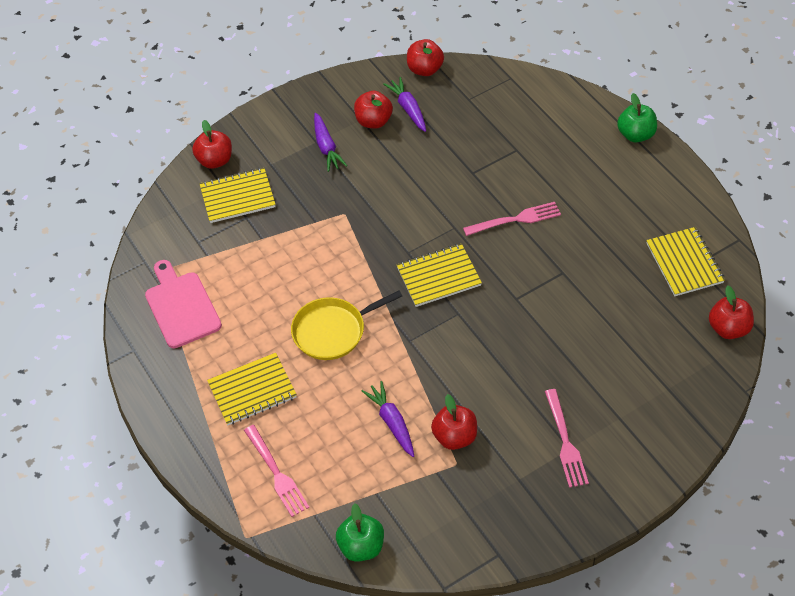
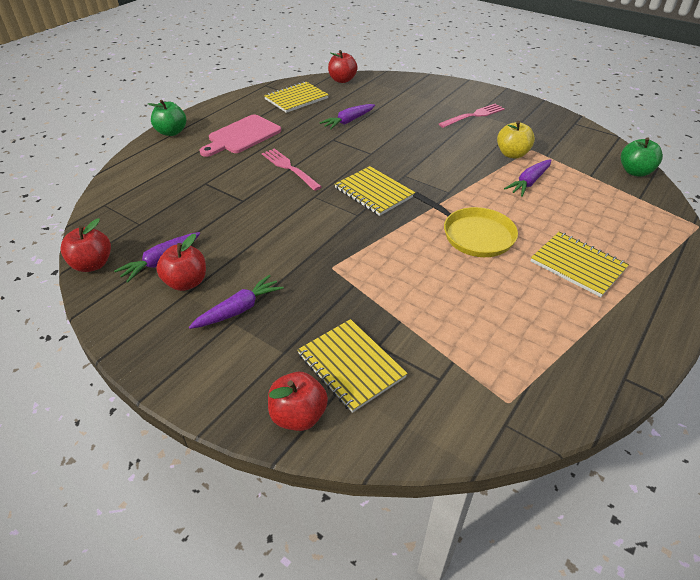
camera: 115 degrees left, 10 degrees down
(181, 306) = (537, 356): pink cutting board -> pink cutting board (242, 136)
(276, 473) = (632, 226): pink fork -> none
(455, 437) = (512, 154): red apple -> yellow apple
(601, 300) = (348, 121): none -> purple carrot

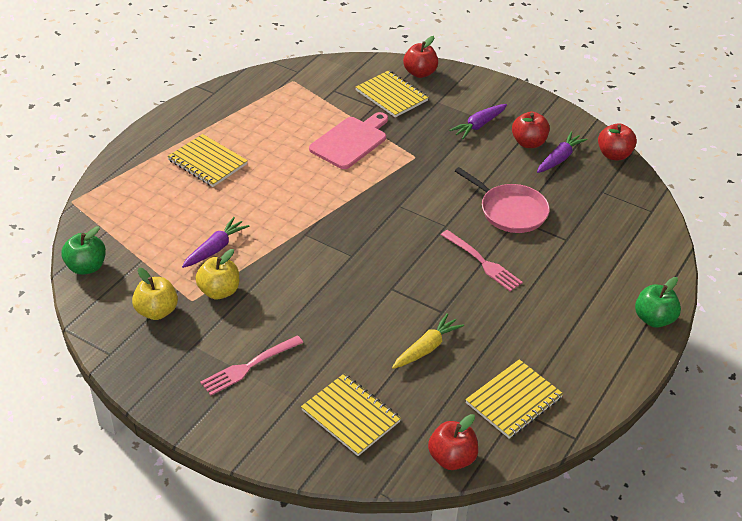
camera: 175 degrees right, 0 degrees up
(242, 136) = (560, 314): pink cutting board -> pink cutting board (351, 141)
(246, 207) = (510, 211): none -> pink pan
(348, 121) = (426, 348): purple carrot -> yellow carrot
(374, 192) = (384, 232): yellow notebook -> yellow notebook (351, 416)
(474, 235) = (289, 187): yellow pan -> none
(555, 143) = (157, 311): none -> yellow apple

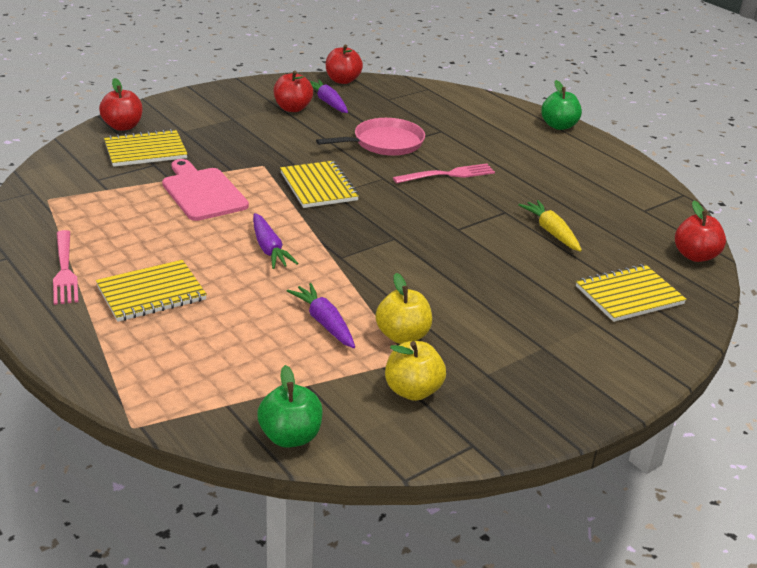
camera: 70 degrees left, 10 degrees down
(249, 366) = (536, 341): pink fork -> pink fork (65, 270)
(479, 125) = (243, 122): purple carrot -> purple carrot (269, 249)
(514, 400) = (633, 209): yellow notebook -> yellow notebook (318, 186)

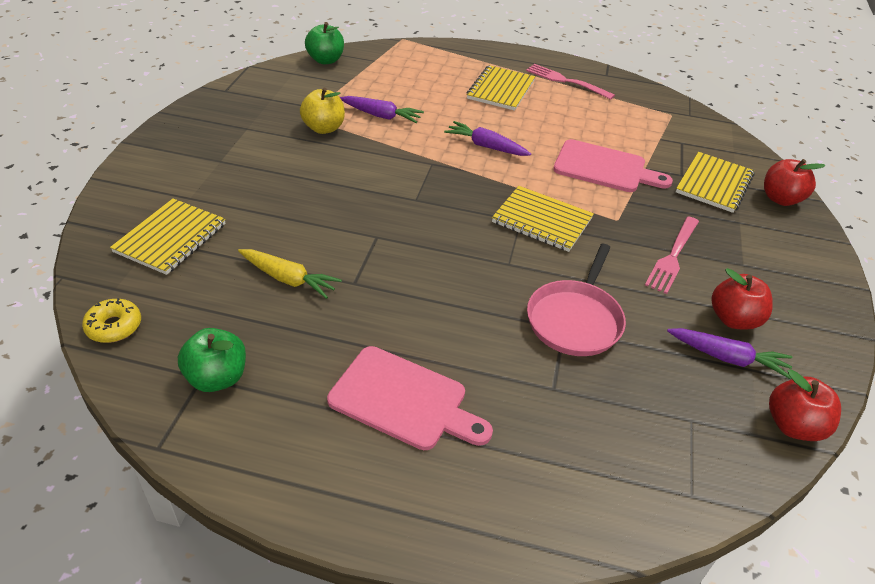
camera: 140 degrees right, 10 degrees up
(413, 391) = (284, 102): yellow apple -> none
(448, 174) = (459, 306): pink fork -> pink fork (673, 256)
(530, 158) = (403, 400): none -> pink cutting board
(558, 126) = (430, 524): green apple -> green apple (217, 378)
(695, 256) = (114, 326): red apple -> yellow donut

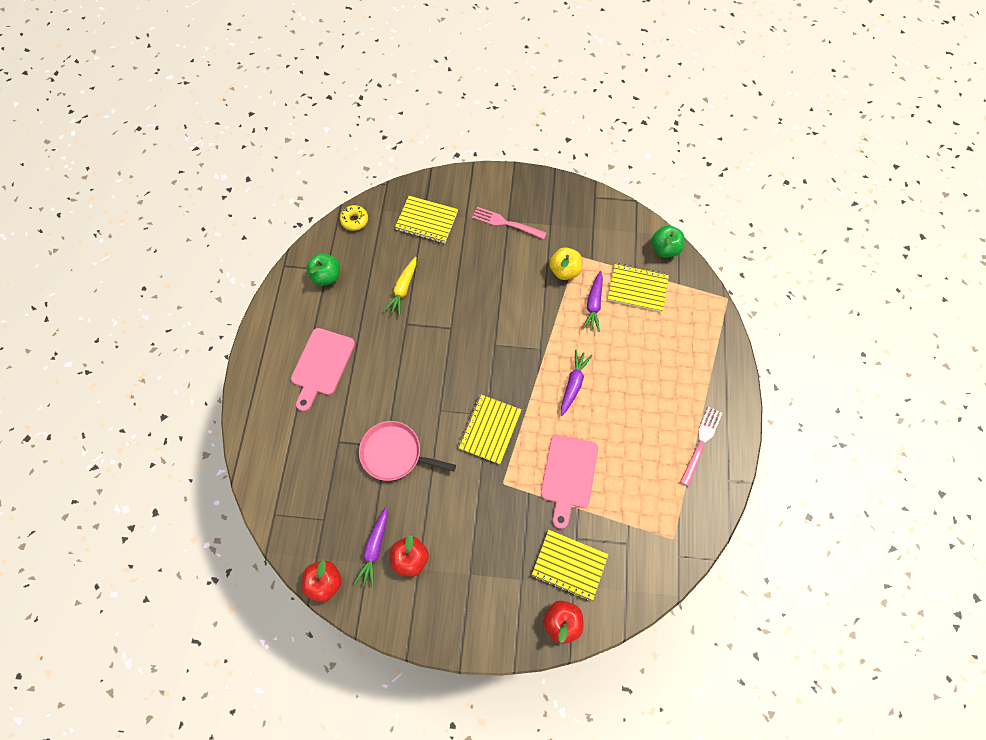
camera: 85 degrees right, 25 degrees up
(500, 90) = (665, 388): yellow notebook -> yellow notebook (637, 288)
(673, 256) = (468, 521): pink fork -> pink fork (506, 223)

